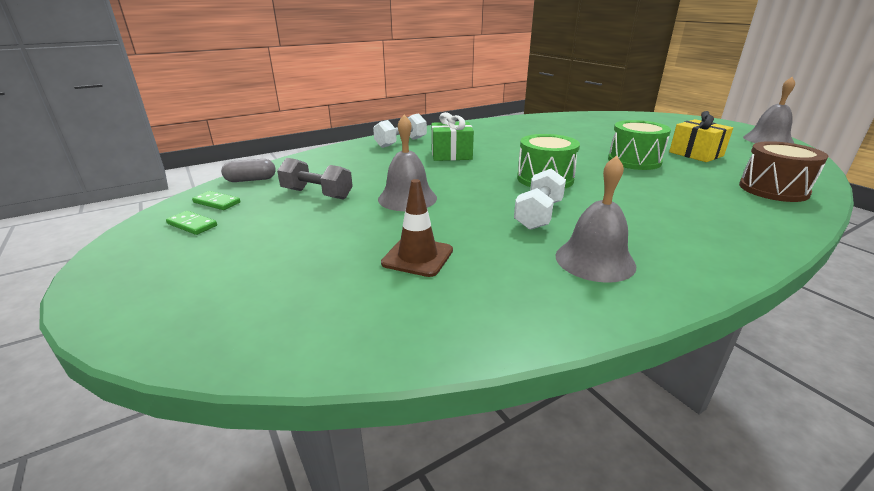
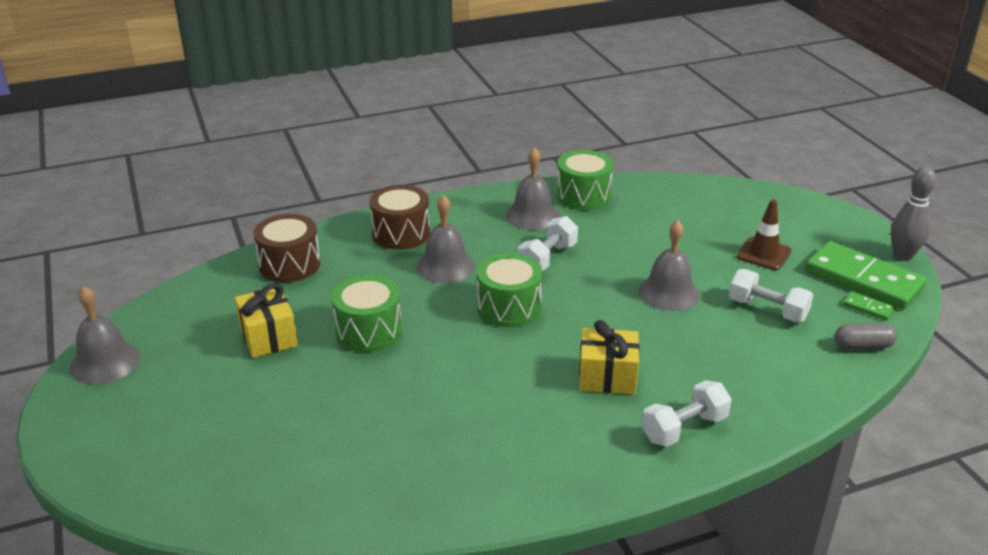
camera: 170 degrees left, 5 degrees up
(104, 255) = (903, 255): none -> grey bowling pin
(192, 225) = (863, 279): green domino -> green domino, size x2.42
(317, 194) = (767, 310): grey dumbbell -> white dumbbell
(417, 257) = (658, 230): brown traffic cone -> brown traffic cone (763, 254)
(451, 155) = (607, 377): green gift -> yellow gift
(544, 302) = (583, 196): none -> green drum
(632, 200) = (445, 266): none -> grey bell
(722, 224) = (401, 233): none -> brown drum

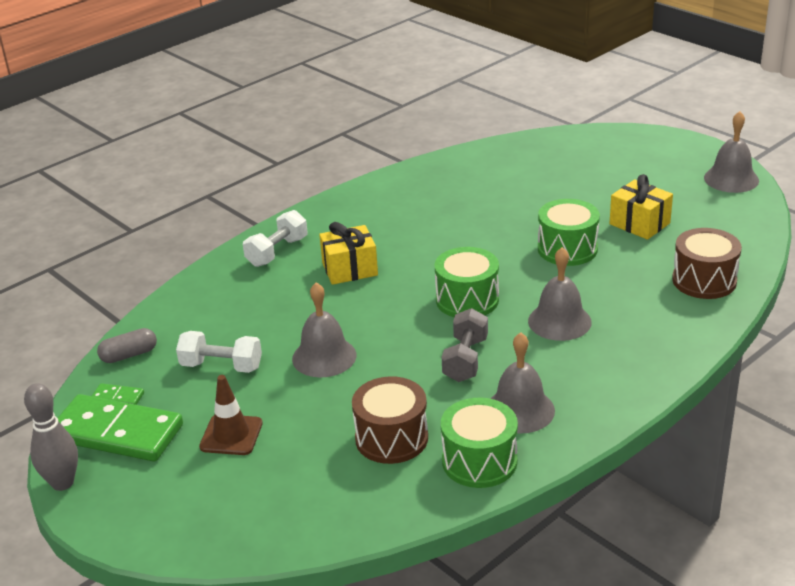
camera: 160 degrees right, 0 degrees up
(401, 233) = (640, 343): brown drum -> brown drum (391, 438)
(547, 258) = (465, 359): white dumbbell -> grey dumbbell

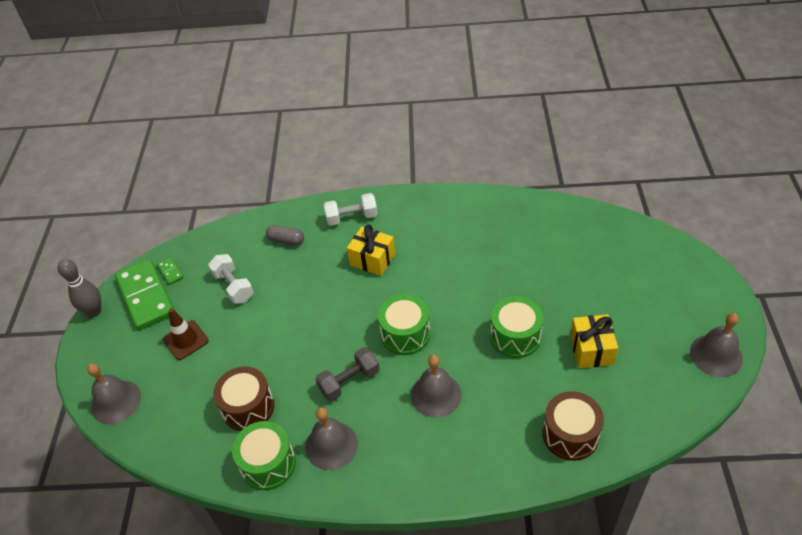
camera: 45 degrees right, 15 degrees up
(129, 355) = (205, 245): grey capsule -> grey capsule (286, 240)
(324, 357) = (285, 319): grey bell -> grey bell (116, 402)

